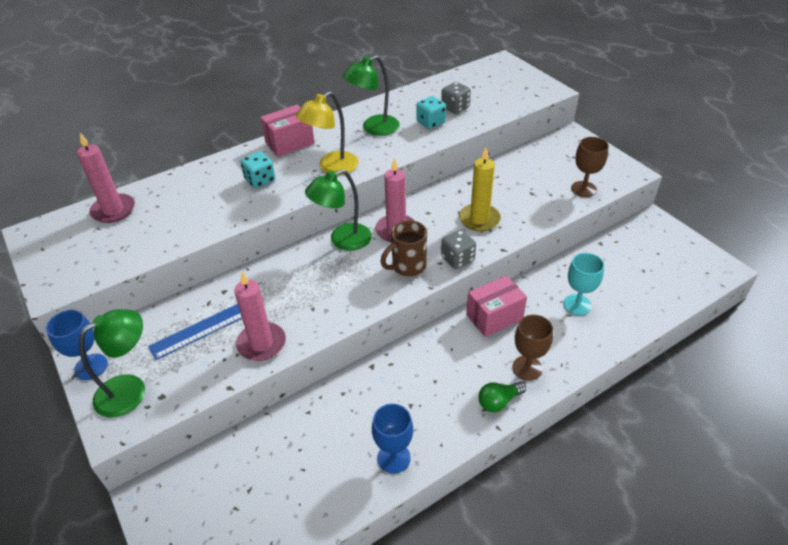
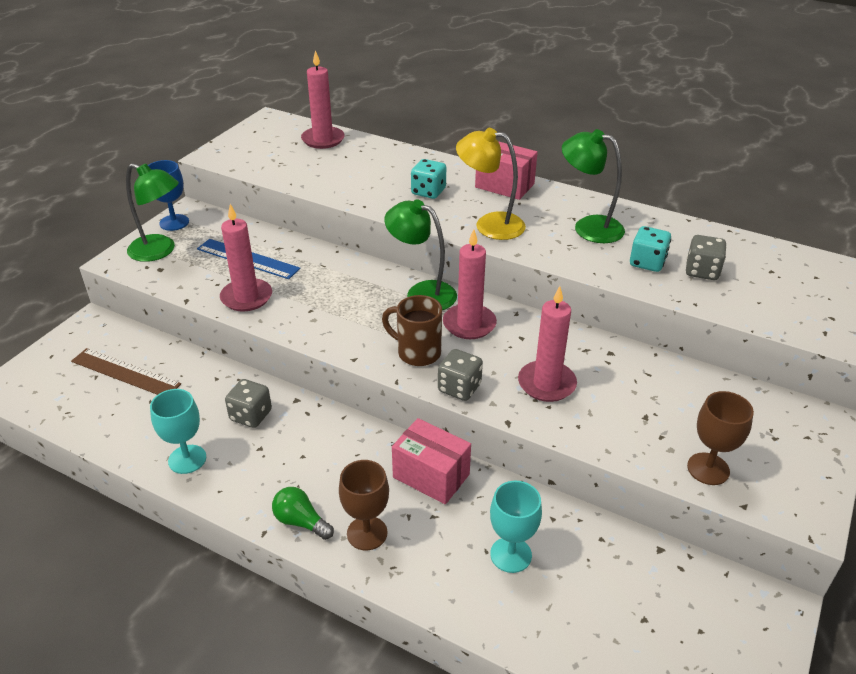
camera: 60 degrees right, 5 degrees down
(249, 481) = (125, 373): none -> brown ruler
(370, 400) = (251, 415): none -> grey dice
(393, 458) = (187, 459): blue goblet -> turquoise goblet
(479, 219) = (546, 384): yellow candle -> pink candle

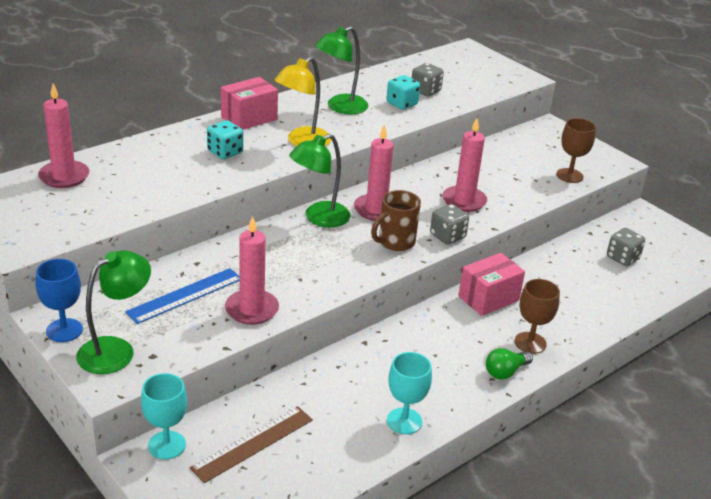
camera: 70 degrees left, 5 degrees down
(251, 415) = (369, 372): grey dice -> grey dice (622, 258)
(511, 555) = (573, 287): turquoise goblet -> turquoise goblet (167, 445)

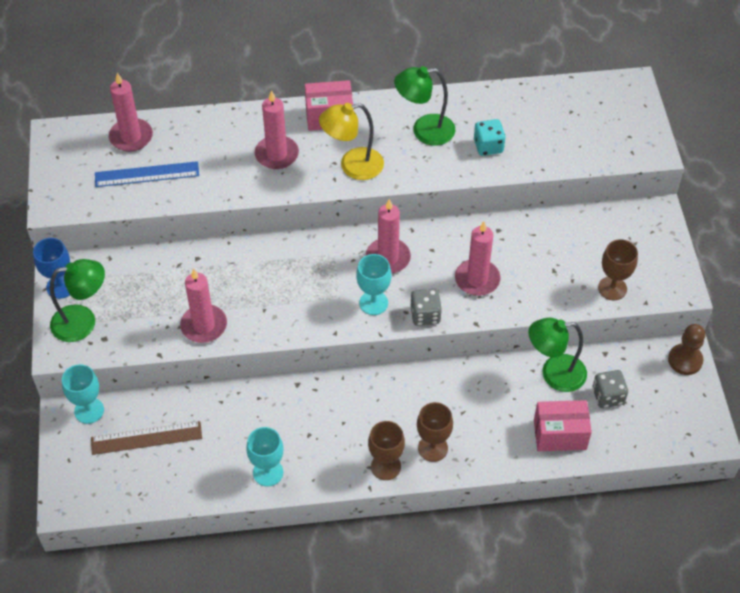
camera: 35 degrees right, 20 degrees up
(185, 295) = (165, 289): blue ruler -> blue ruler (147, 174)
(225, 152) = (277, 154): turquoise dice -> pink candle
(319, 218) = (330, 248): green lamp -> green lamp (554, 374)
(395, 242) = (373, 303): brown mug -> turquoise goblet
(425, 91) = (528, 136): grey dice -> none
(488, 298) = (438, 386): pink box -> pink box (560, 434)
(505, 372) = (385, 466): green light bulb -> brown goblet
(648, 218) = (685, 360): none -> brown pawn

